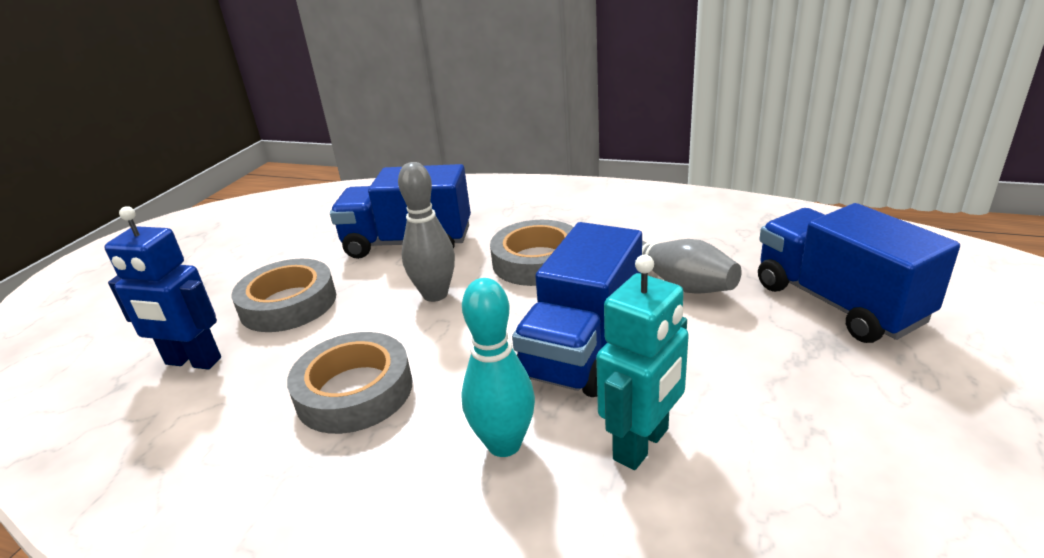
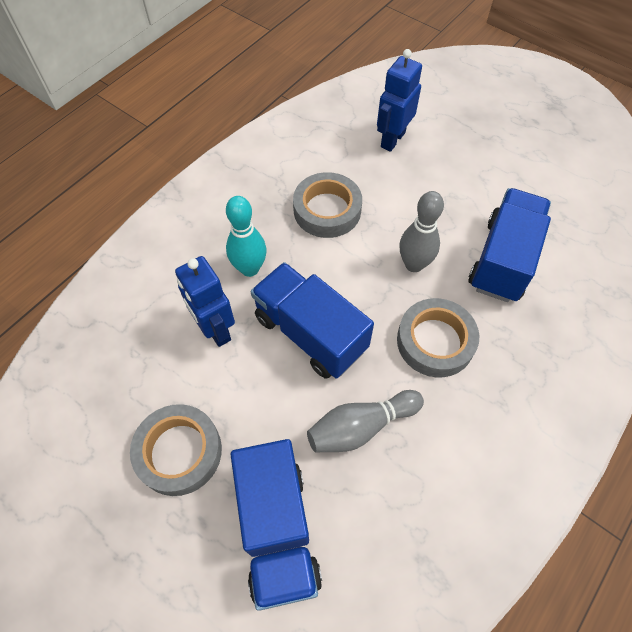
camera: 105 degrees right, 30 degrees up
(288, 303) = (439, 182): grey tape -> grey tape (179, 452)
(642, 444) = (215, 329): turquoise robot -> blue robot
(837, 303) = (277, 530): blue truck -> blue truck turned 90 degrees clockwise

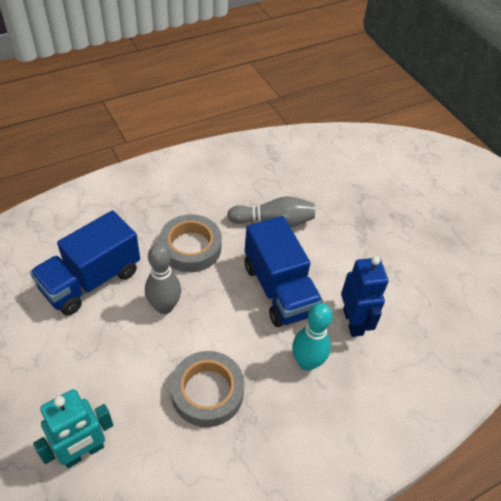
camera: 160 degrees left, 10 degrees down
(179, 452) = (399, 253): grey tape -> none
(277, 530) = (348, 196): blue truck -> none
(392, 139) = (83, 452): blue robot -> turquoise robot

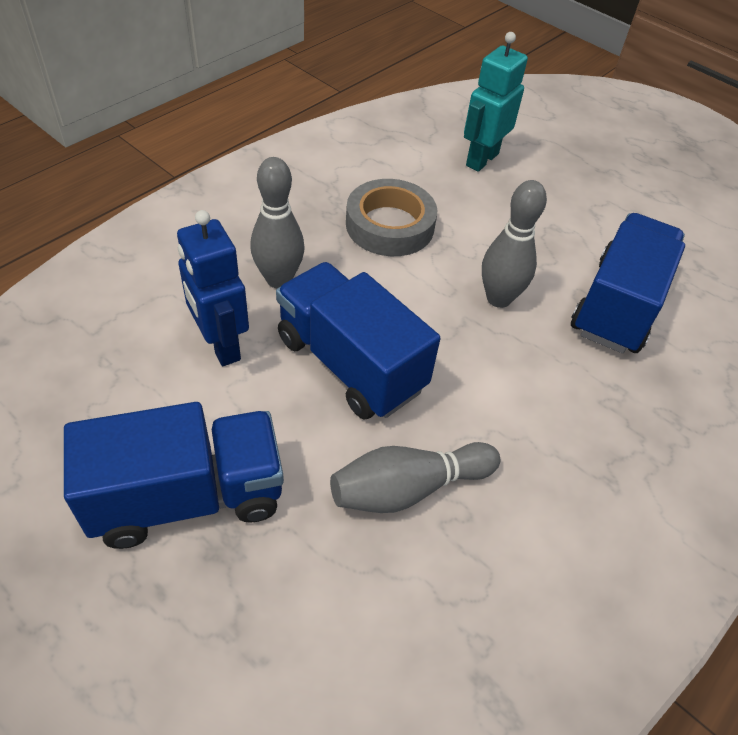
camera: 160 degrees right, 0 degrees up
(190, 247) = (521, 392): grey tape -> none
(307, 362) = (279, 279): turquoise bowling pin -> grey bowling pin
(378, 246) = (187, 496): none -> blue truck

